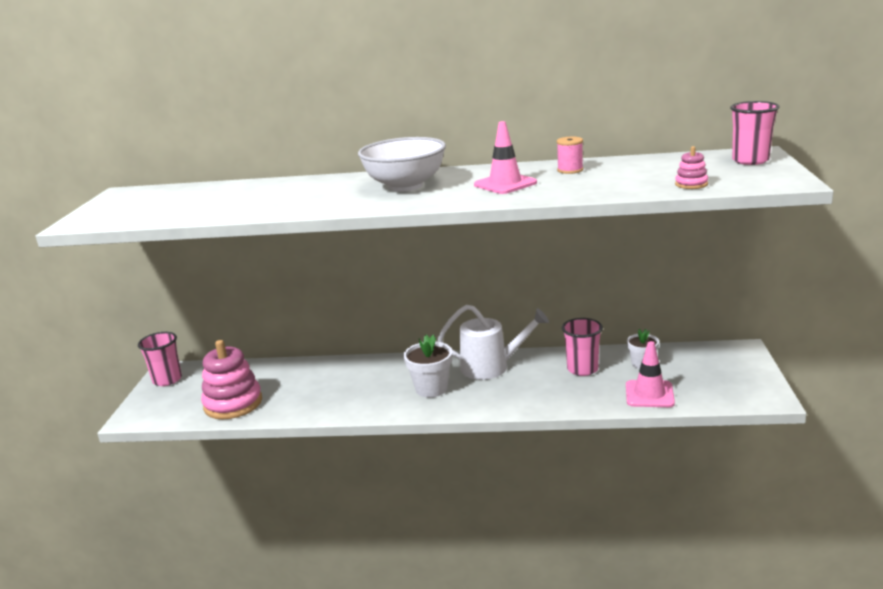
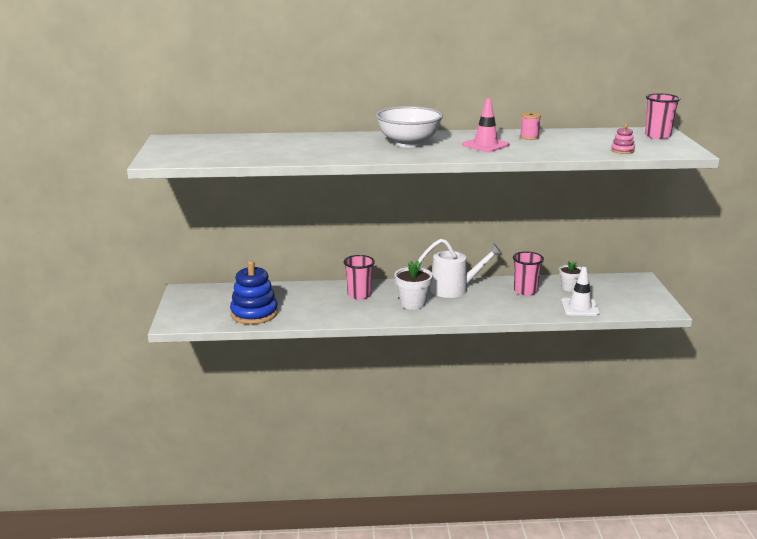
camera: 10 degrees left, 0 degrees up
(167, 380) = (187, 297): pink cup -> pink cup (359, 295)
(233, 403) = (254, 314): pink stacking toy -> blue stacking toy
(649, 394) = (580, 307): pink traffic cone -> white traffic cone

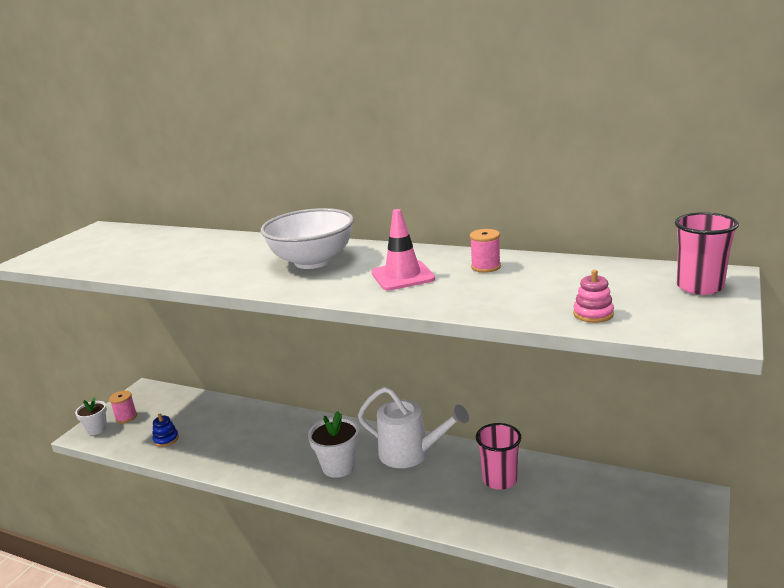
camera: 30 degrees right, 0 degrees up
(195, 308) = (126, 417): none -> pink spool
(254, 314) = (166, 439): blue stacking toy -> blue stacking toy, size x0.45
(359, 295) = (295, 436): pink cup -> none
(569, 288) = (568, 489): white flower pot -> white flower pot (97, 429)
(580, 307) = (551, 533): white traffic cone -> none

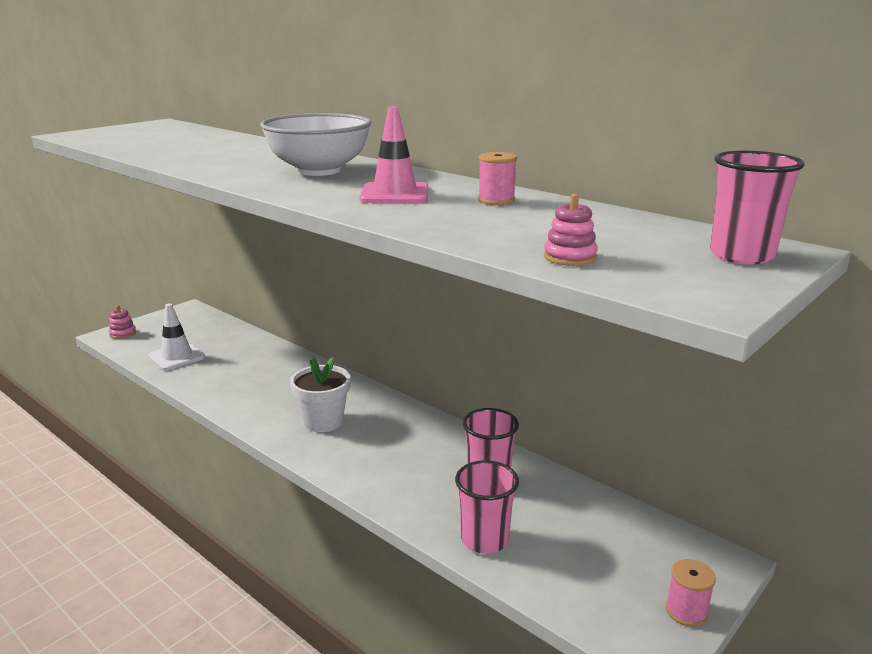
camera: 15 degrees right, 0 degrees up
(97, 429) = (122, 333): white flower pot -> pink stacking toy
(126, 417) = (155, 329): pink spool -> pink spool (686, 611)
(166, 439) = (176, 357): blue stacking toy -> white traffic cone
(411, 453) = (407, 428): white watering can -> none
(527, 531) = (485, 540): none -> pink cup

